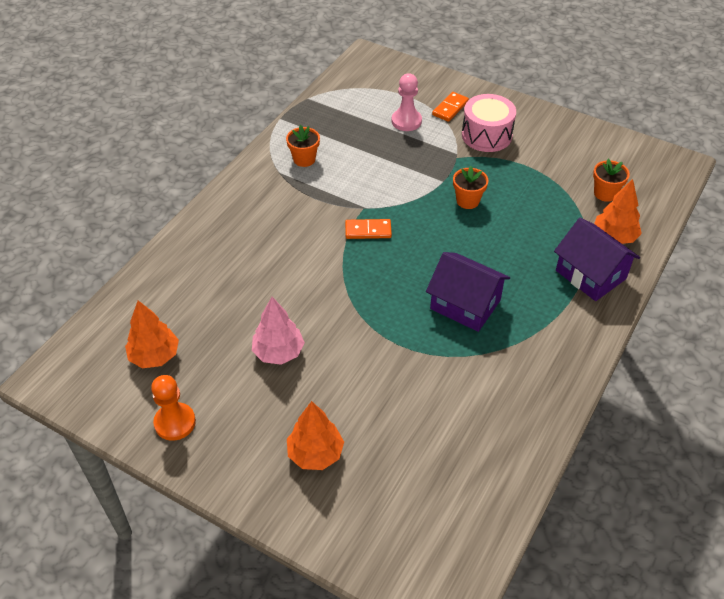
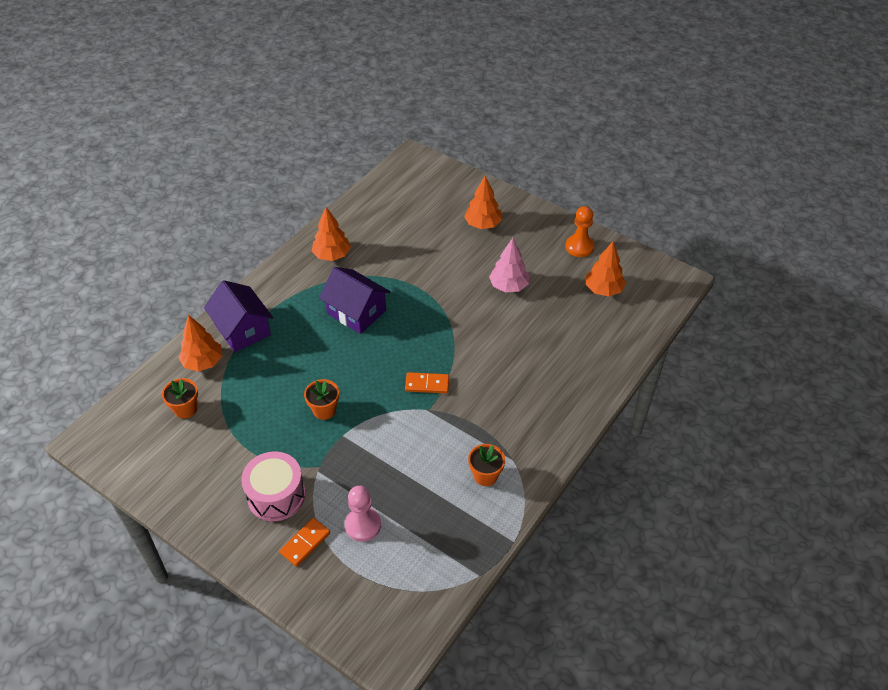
camera: 175 degrees left, 0 degrees up
(522, 382) = (332, 255): none -> orange tree

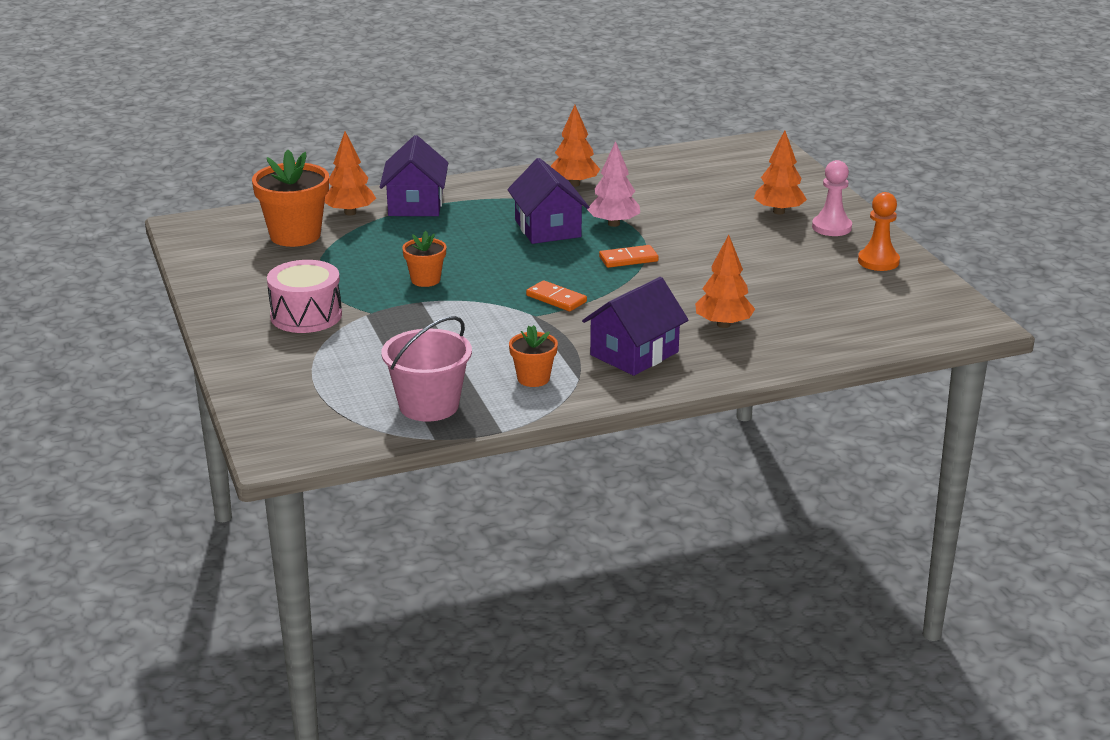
camera: 35 degrees right, 20 degrees down
(185, 409) = (295, 235): orange flower pot -> orange flower pot, size x1.82
(305, 543) = (293, 353): orange domino -> orange domino (628, 259)
(363, 525) = (363, 363): pink pawn -> pink pawn (831, 227)
(446, 544) = (429, 406): none -> pink bucket
(509, 286) = (747, 263): pink tree -> pink tree (614, 224)
(522, 414) = (634, 354): none -> purple house
(603, 289) = (863, 300): orange tree -> orange tree (723, 324)

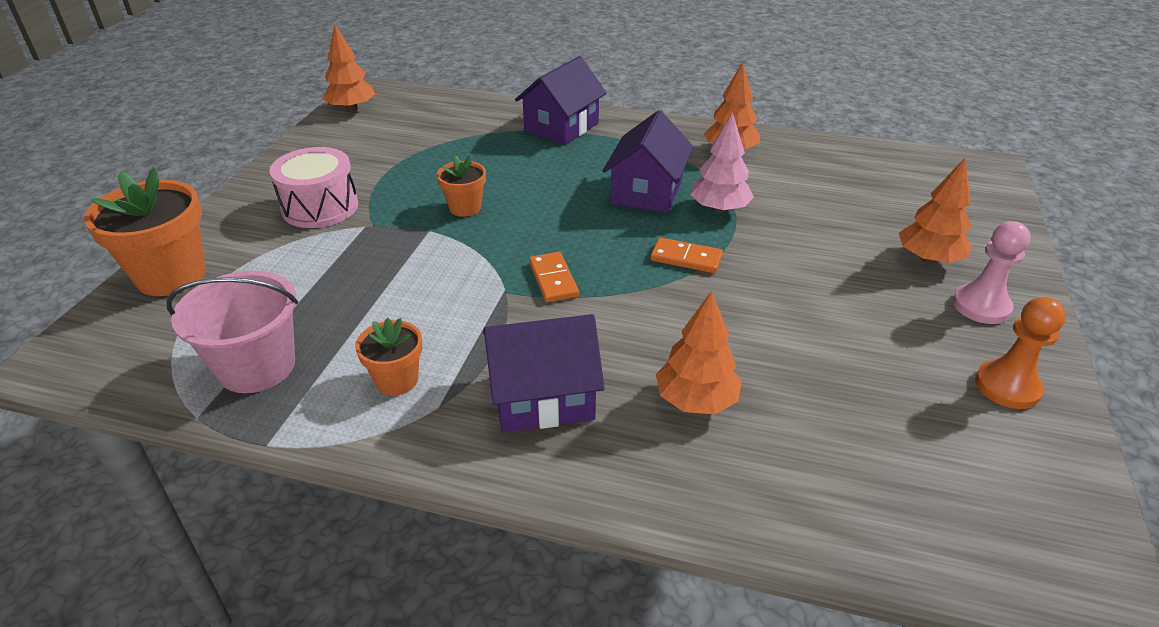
camera: 35 degrees right, 10 degrees up
(295, 235) = (428, 125): orange flower pot -> orange flower pot (171, 276)
(350, 212) = (499, 118): orange tree -> orange tree (352, 109)

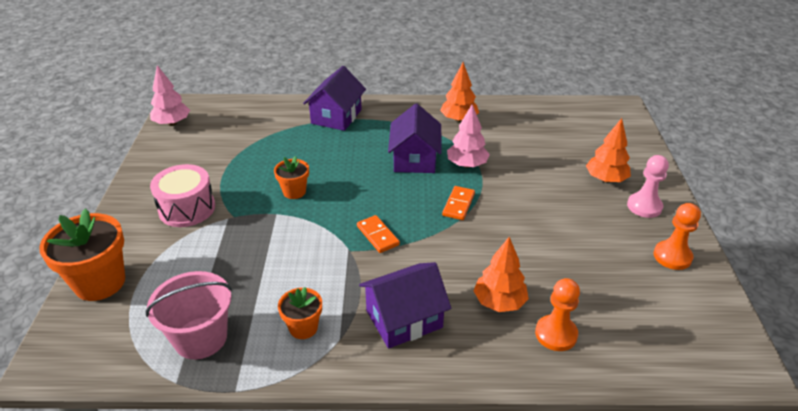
camera: 15 degrees left, 0 degrees up
(352, 109) = (172, 123): orange tree -> pink tree
(686, 258) = (458, 204): orange domino -> orange domino turned 75 degrees counterclockwise
(769, 465) = (556, 334): none -> orange pawn

